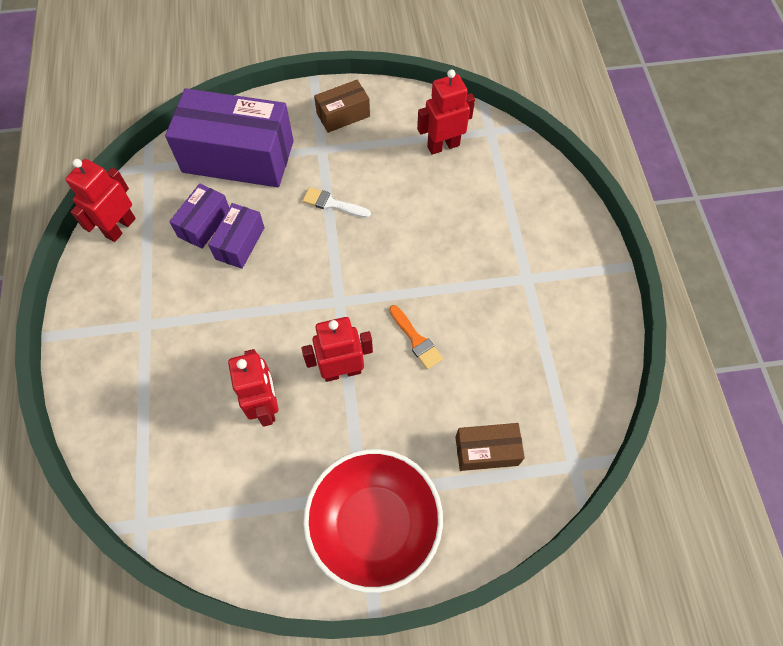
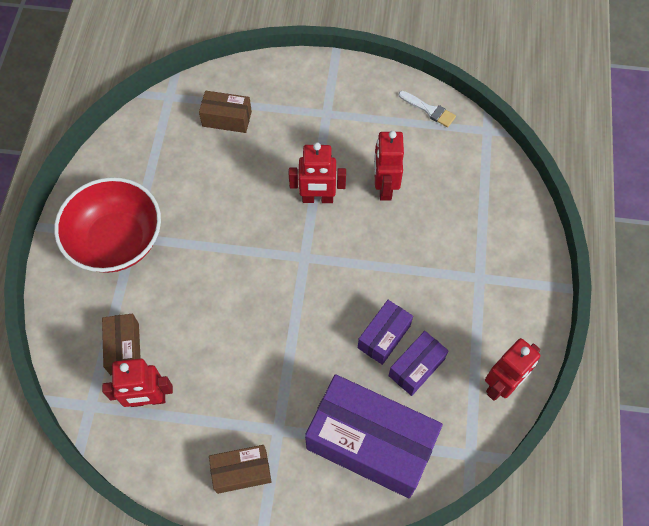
camera: 165 degrees left, 0 degrees up
(332, 204) = (284, 357): white brush -> white brush (429, 110)
(374, 525) = (322, 94): red bowl -> red bowl (117, 240)
(416, 340) = (249, 208): orange brush -> none
(483, 178) = (124, 349): none -> brown box

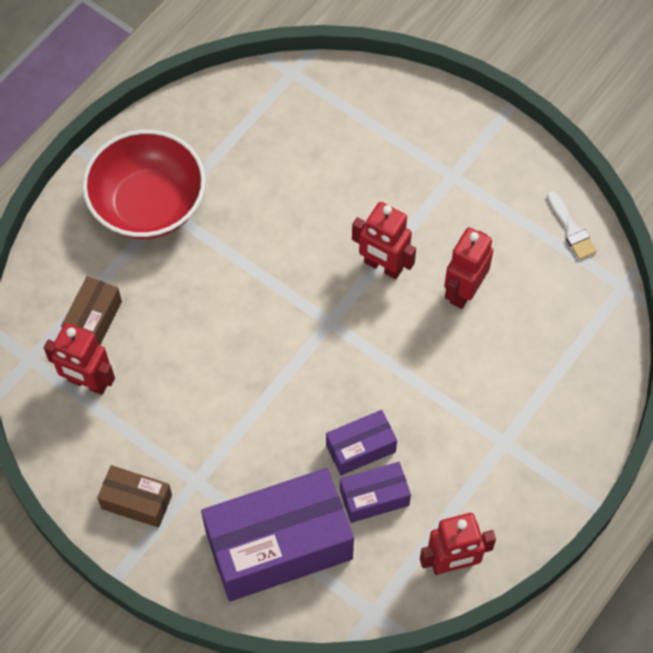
camera: 30 degrees right, 0 degrees up
(227, 119) = (339, 128): brown box -> none
(370, 443) = (279, 545): purple box -> purple box turned 75 degrees counterclockwise

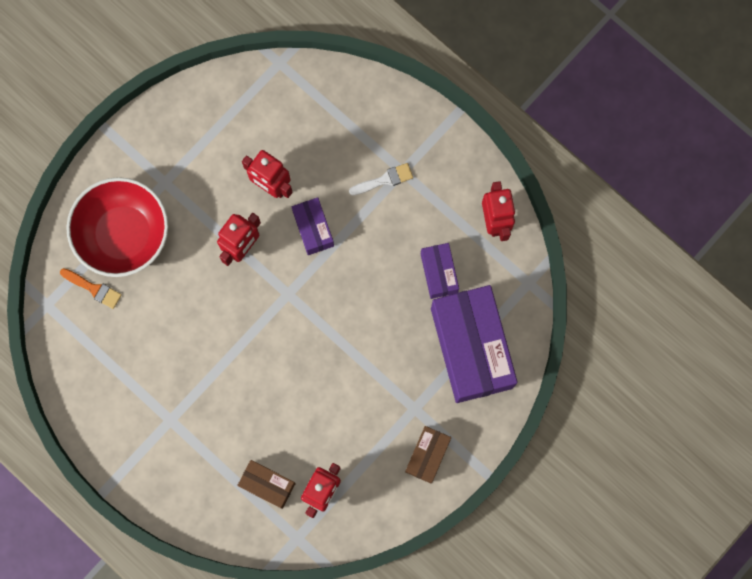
camera: 85 degrees left, 15 degrees up
(148, 204) = (164, 435): red bowl -> red bowl (123, 234)
(316, 116) = (94, 288): none -> orange brush
(360, 448) = (398, 279): purple box -> purple box (313, 229)
(571, 229) = (225, 94): white brush -> white brush (384, 180)

